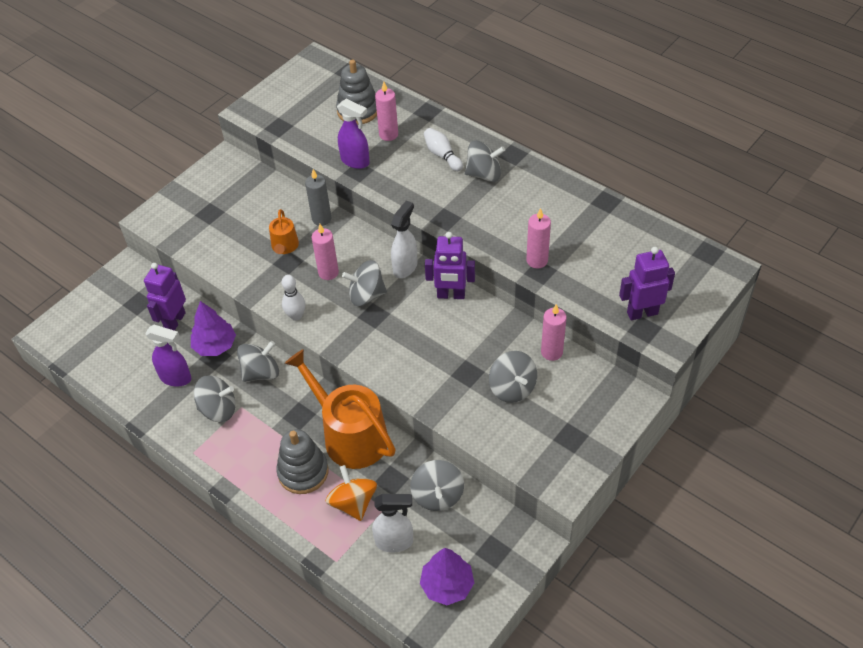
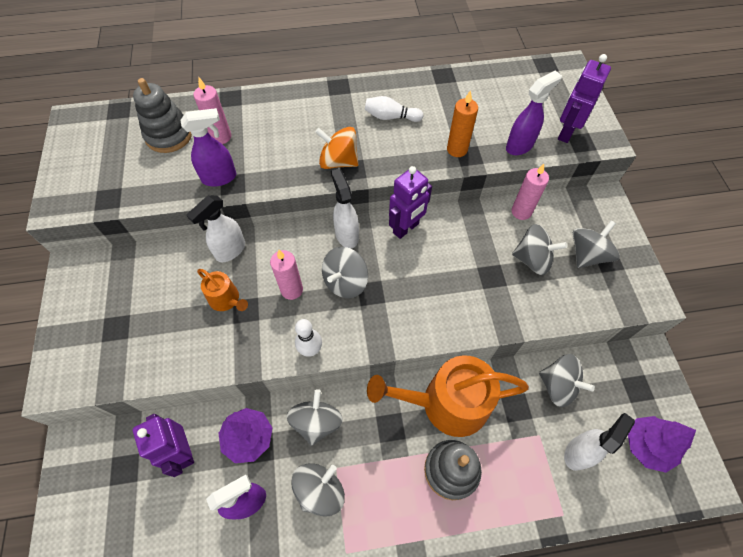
camera: 50 degrees left, 10 degrees up
(321, 219) = (230, 251): grey candle -> white spray bottle
(353, 503) = (515, 454): orange spinning top -> orange spinning top (338, 161)
(442, 155) = (287, 123): white bowling pin -> white bowling pin (391, 117)
(484, 174) = (337, 115): grey spinning top -> grey spinning top (587, 255)
(537, 260) = (457, 149): pink candle -> orange candle
(589, 294) = (520, 146): none -> purple spray bottle

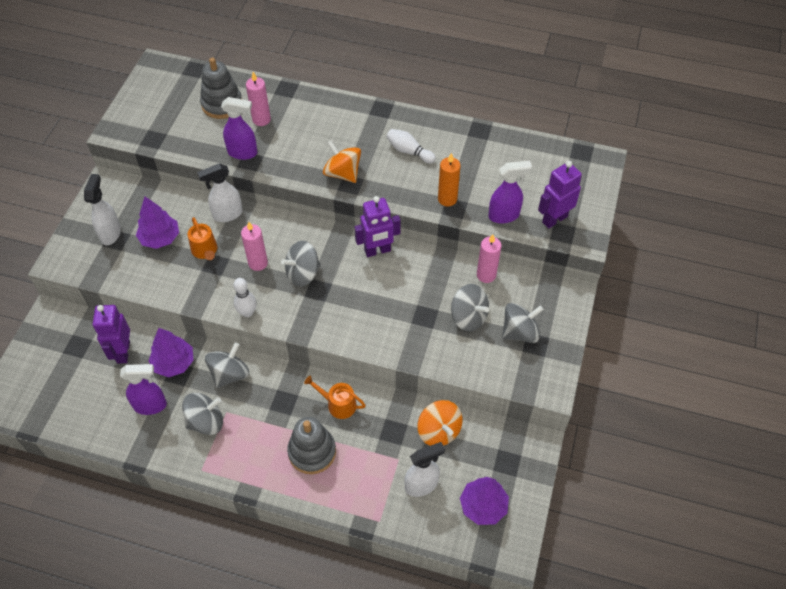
camera: 25 degrees right, 5 degrees down
(167, 306) = (160, 238): none -> purple tree
(346, 235) = (325, 237): white spray bottle -> white spray bottle (110, 233)
(446, 403) = (338, 404): orange watering can -> orange watering can, size x0.48
(558, 386) = (439, 431): grey spinning top -> orange spinning top

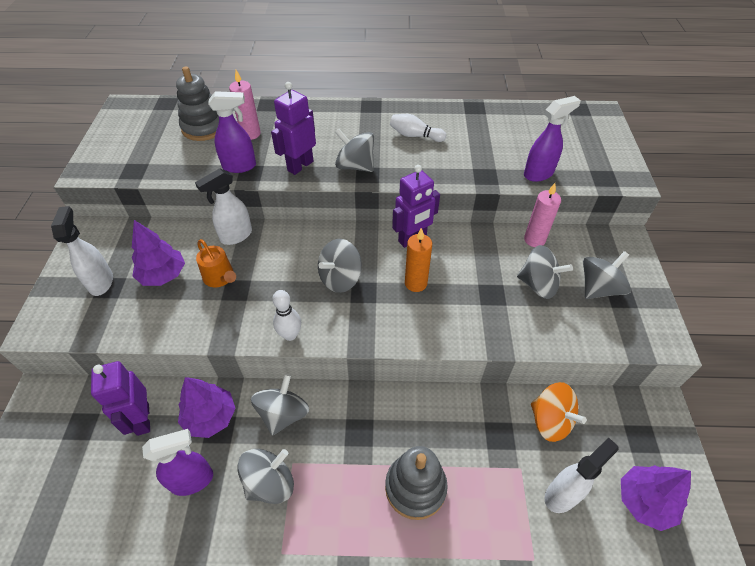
camera: 15 degrees left, 5 degrees down
(258, 263) = (285, 278): pink candle -> none
(338, 404) = (424, 418): orange watering can -> none
(342, 173) = (355, 166): orange spinning top -> grey spinning top
(447, 199) = (474, 169): orange candle -> orange candle (415, 283)
(554, 219) = (589, 168): purple robot -> purple robot (300, 166)

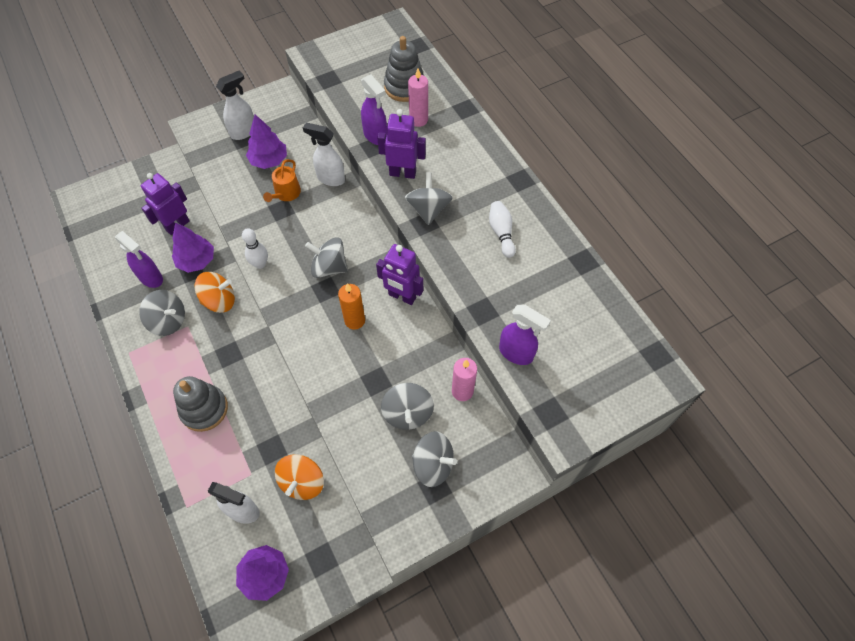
camera: 60 degrees right, 10 degrees up
(283, 414) = (219, 301): grey spinning top -> orange spinning top

